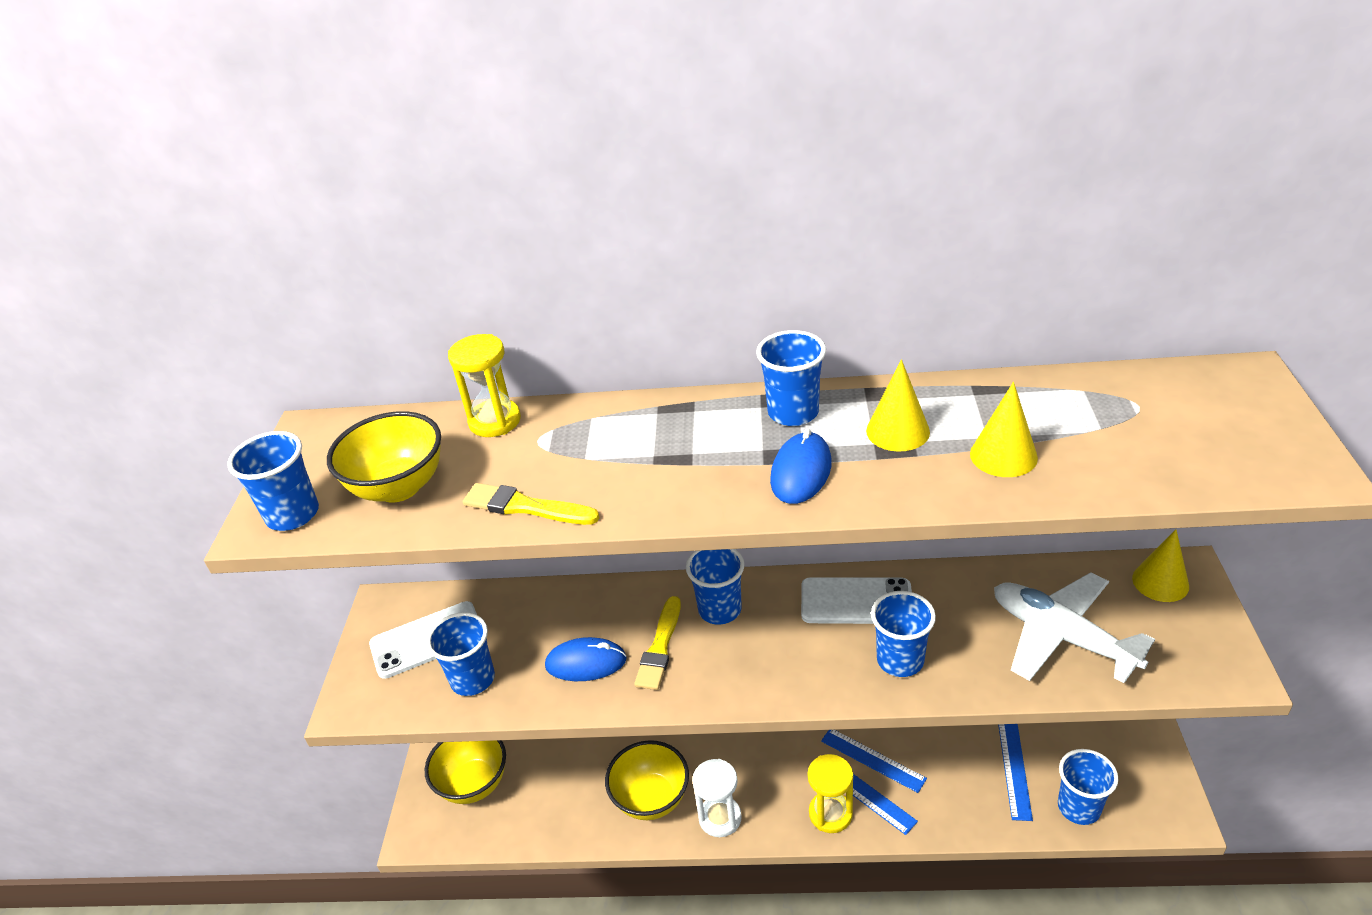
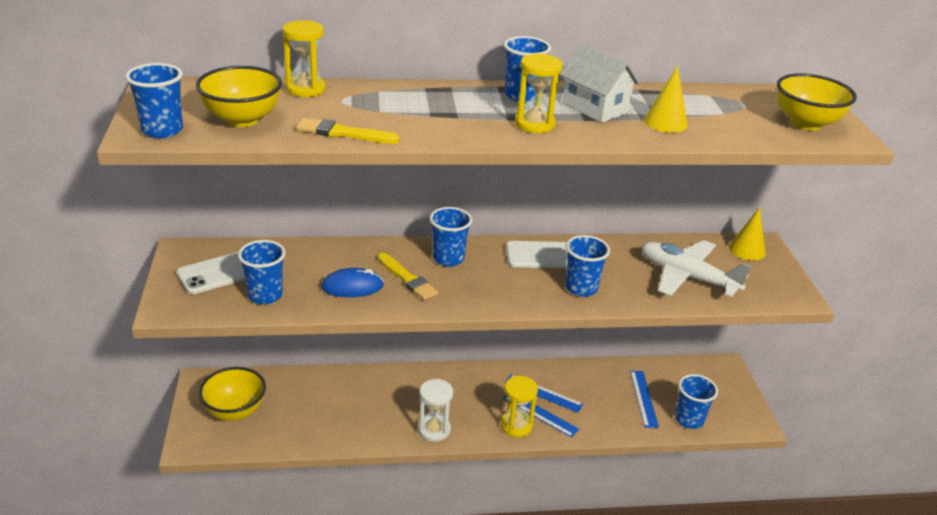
camera: 15 degrees left, 5 degrees down
(651, 799) = (380, 419): yellow bowl -> yellow bowl (806, 123)
(660, 647) = (407, 279): yellow brush -> yellow brush turned 45 degrees counterclockwise
(801, 472) = (534, 124): blue mouse -> yellow hourglass
(897, 431) = (595, 108): yellow cone -> white house

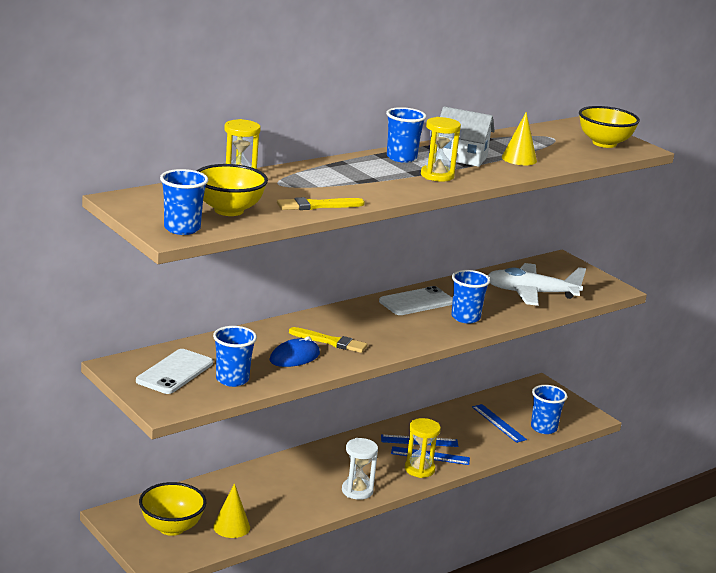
camera: 30 degrees left, 10 degrees down
(448, 258) = (345, 320): blue cup -> none
(747, 250) = (554, 265): yellow cone -> yellow cone (231, 527)

